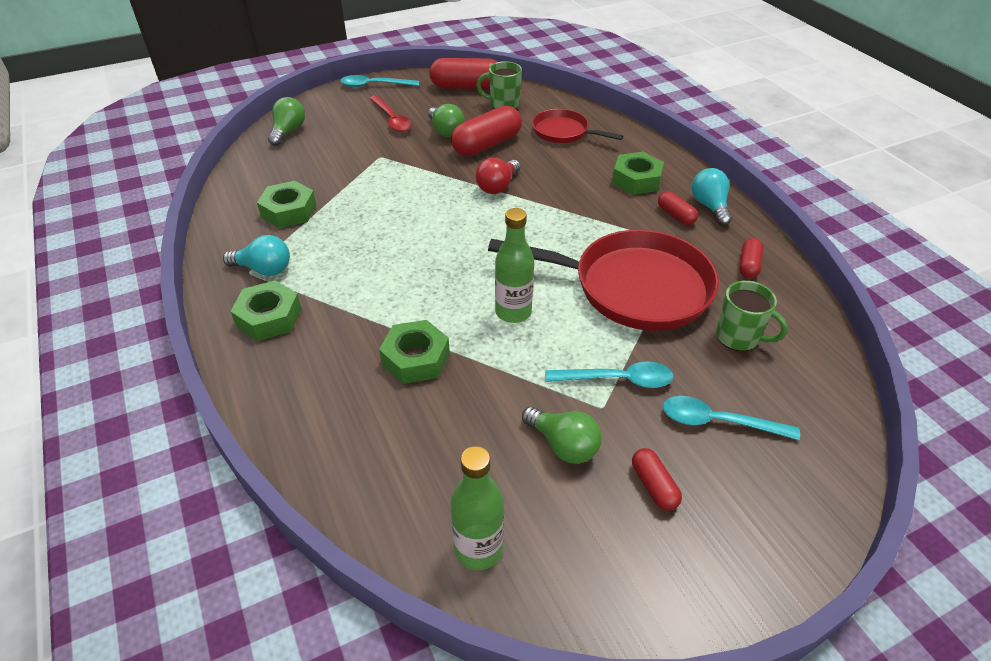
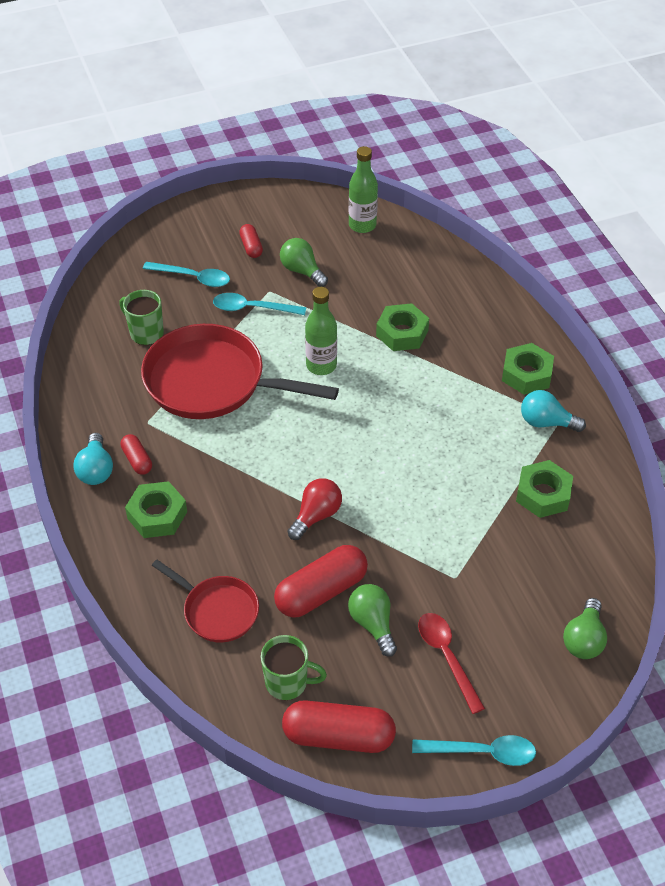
camera: 175 degrees left, 5 degrees up
(748, 265) = (98, 397): red capsule -> none

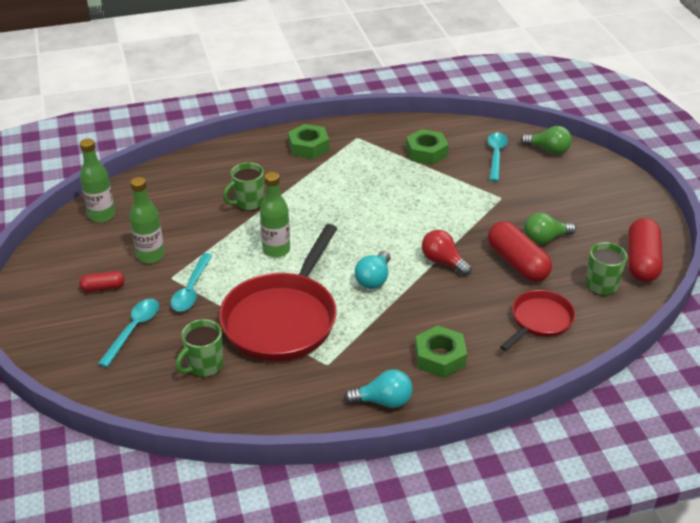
camera: 85 degrees left, 10 degrees down
(137, 460) = (374, 371): red capsule -> none
(302, 271) = (150, 255): green light bulb -> green bottle
(402, 333) = (248, 203): green nut -> green mug
(447, 657) = (569, 207): red spoon -> none
(482, 752) = (640, 199): turquoise spoon -> turquoise spoon (496, 155)
(546, 422) = (358, 143): turquoise light bulb -> turquoise light bulb (374, 279)

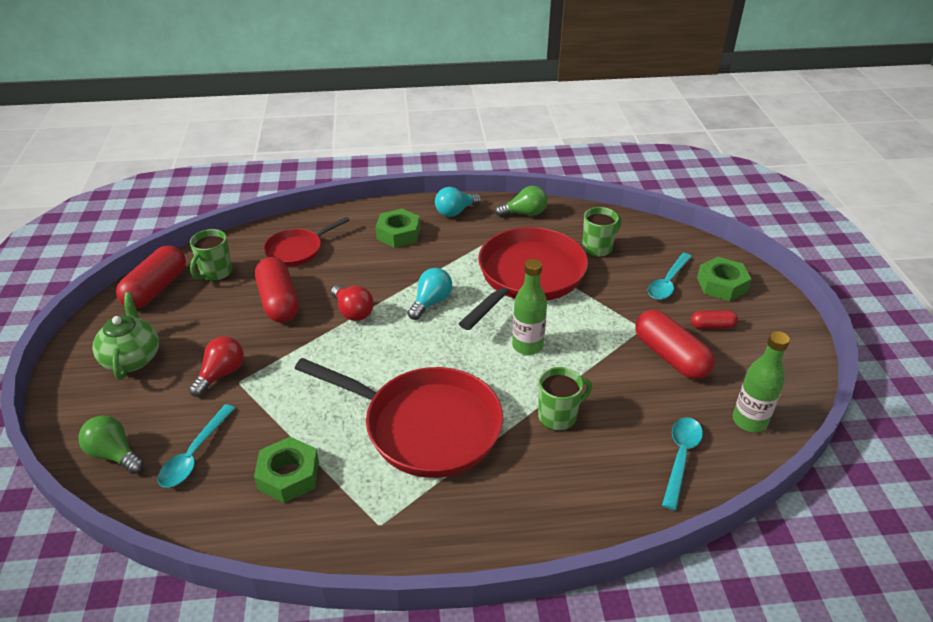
camera: 170 degrees left, 0 degrees up
(150, 255) = (670, 356): green bottle -> red capsule
(191, 289) = (618, 313): turquoise spoon -> turquoise spoon (681, 458)
(308, 147) = (461, 514): green nut -> green nut (722, 284)
(346, 186) = (424, 426): none -> red pan
(383, 401) = (455, 212): turquoise light bulb -> turquoise light bulb turned 45 degrees counterclockwise
(519, 201) = (221, 374): none -> red light bulb
(545, 239) = (230, 323): green light bulb -> green light bulb (524, 213)
(599, 204) = (132, 358): none -> green teapot

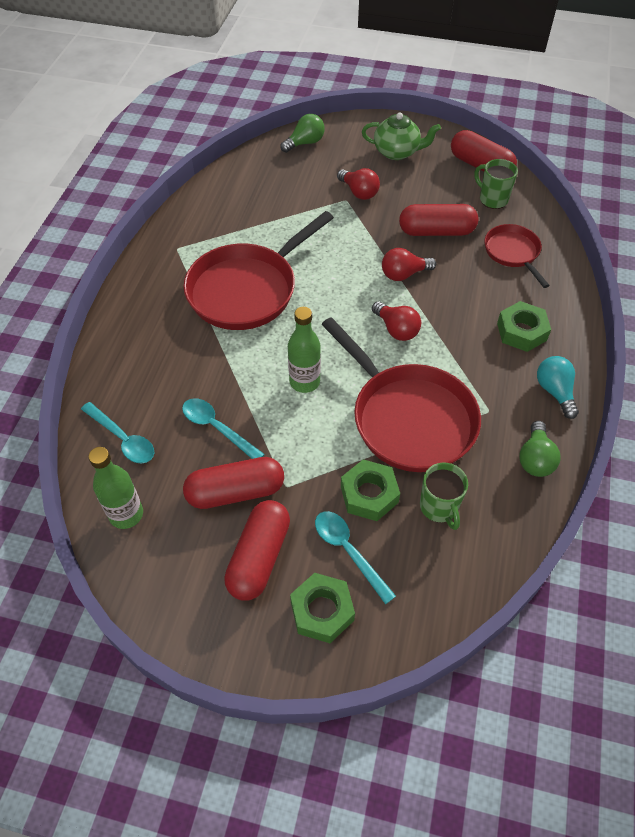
camera: 110 degrees right, 15 degrees up
(194, 454) = (286, 175): turquoise spoon -> turquoise spoon (217, 428)
(288, 475) = (243, 214): green nut -> green nut (369, 494)
(431, 302) = (396, 329): turquoise light bulb -> red light bulb
(558, 416) = (212, 374): green mug -> none
(712, 326) = (259, 557): red capsule -> red capsule, size x1.93

